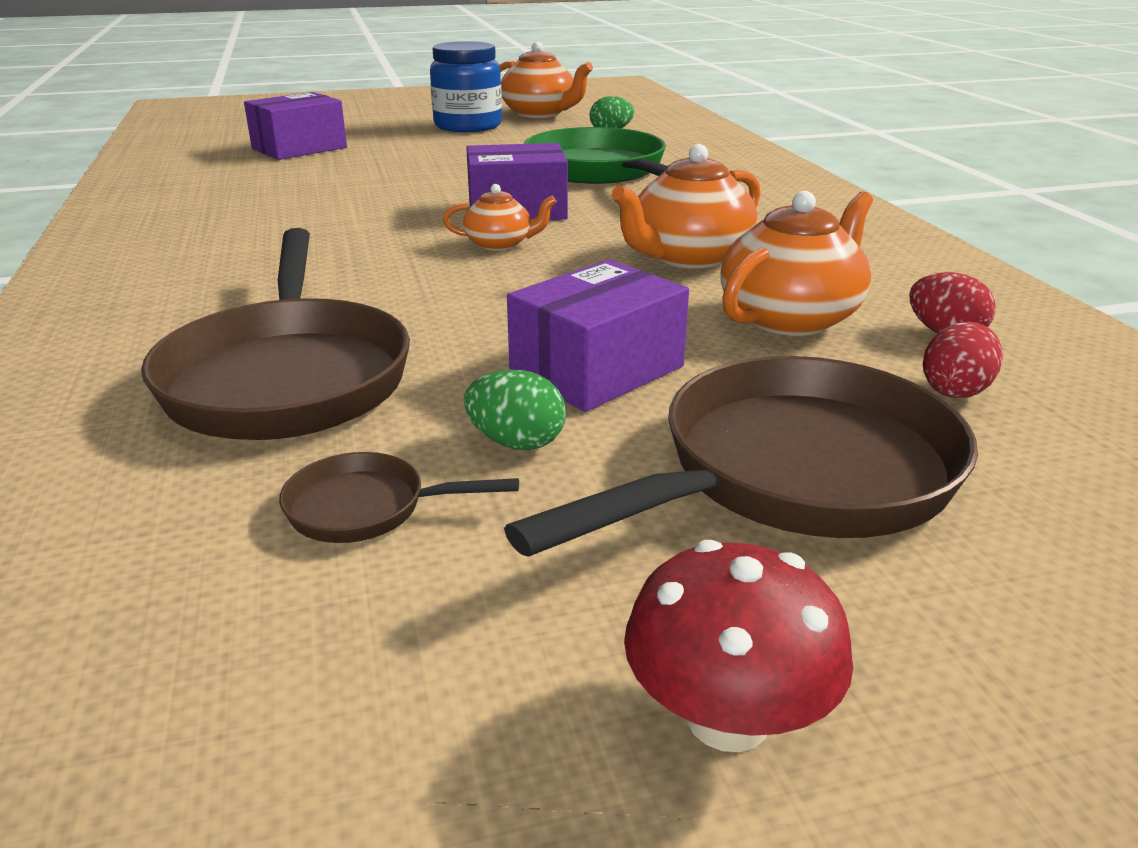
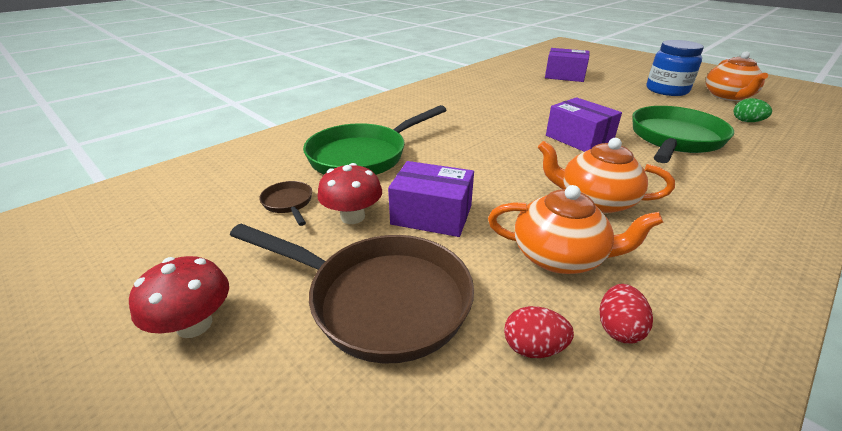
camera: 60 degrees right, 5 degrees up
(288, 377) = (363, 156): brown pan -> green pan
(500, 244) = (532, 149): orange teapot -> none
(516, 443) = (352, 217): green egg -> red mushroom

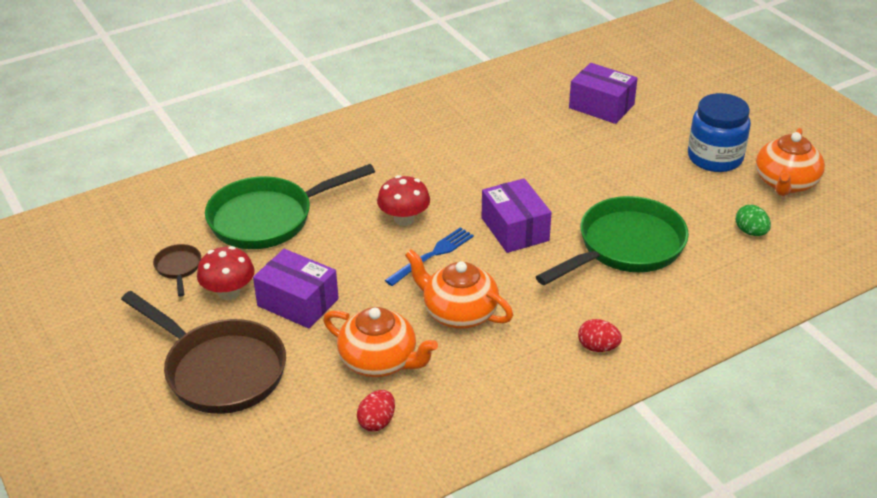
camera: 15 degrees right, 5 degrees up
(194, 324) = (89, 364): red mushroom -> red mushroom (404, 219)
(529, 163) = (432, 255): none -> blue fork
(533, 348) = (307, 422): red egg -> red egg (598, 347)

